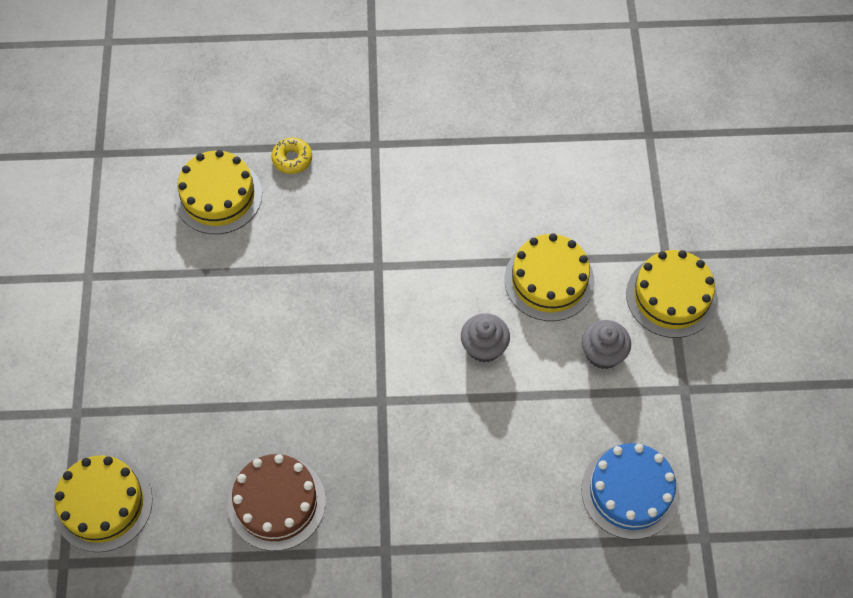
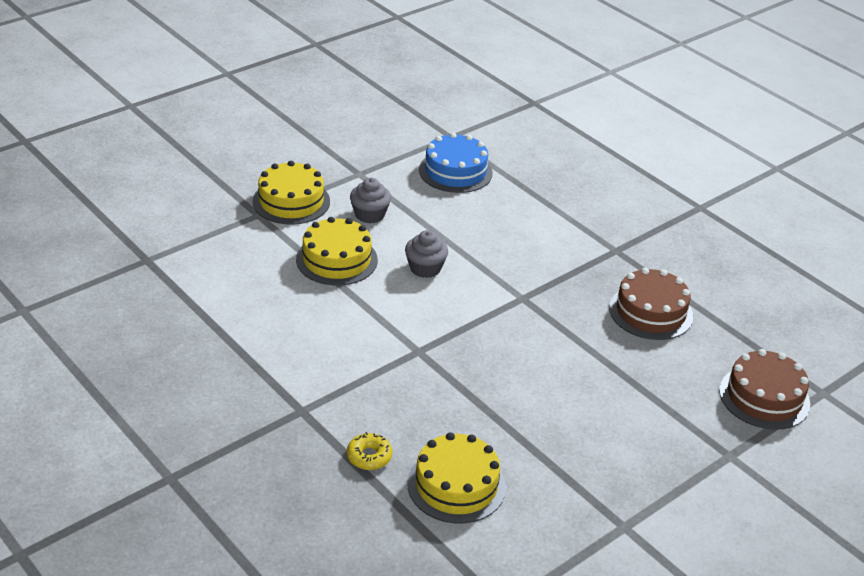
camera: 130 degrees left, 25 degrees down
(103, 504) = (764, 397): yellow cake -> brown cake

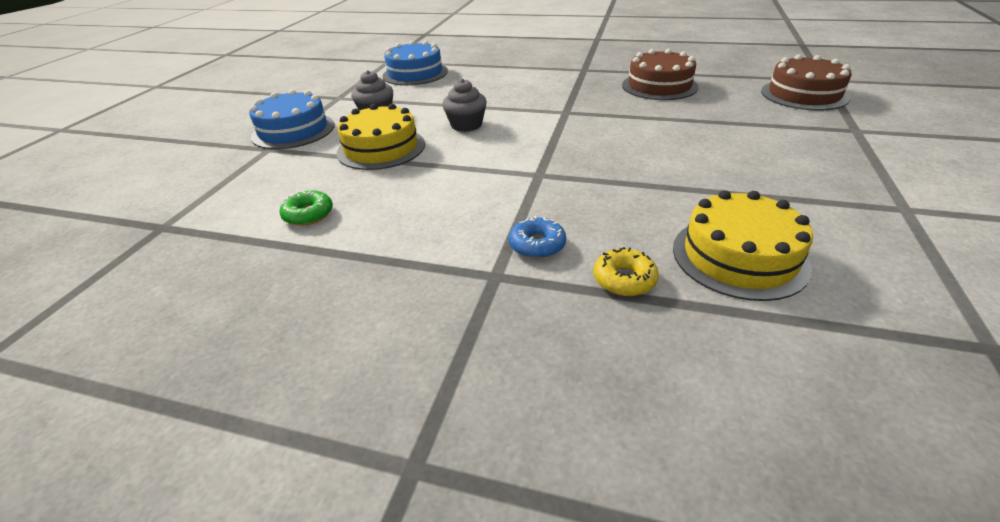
camera: 30 degrees left, 0 degrees up
(237, 299) = (308, 214): none -> green donut
(291, 201) = (293, 131): yellow cake -> blue cake
(348, 405) = (537, 245): none -> blue donut

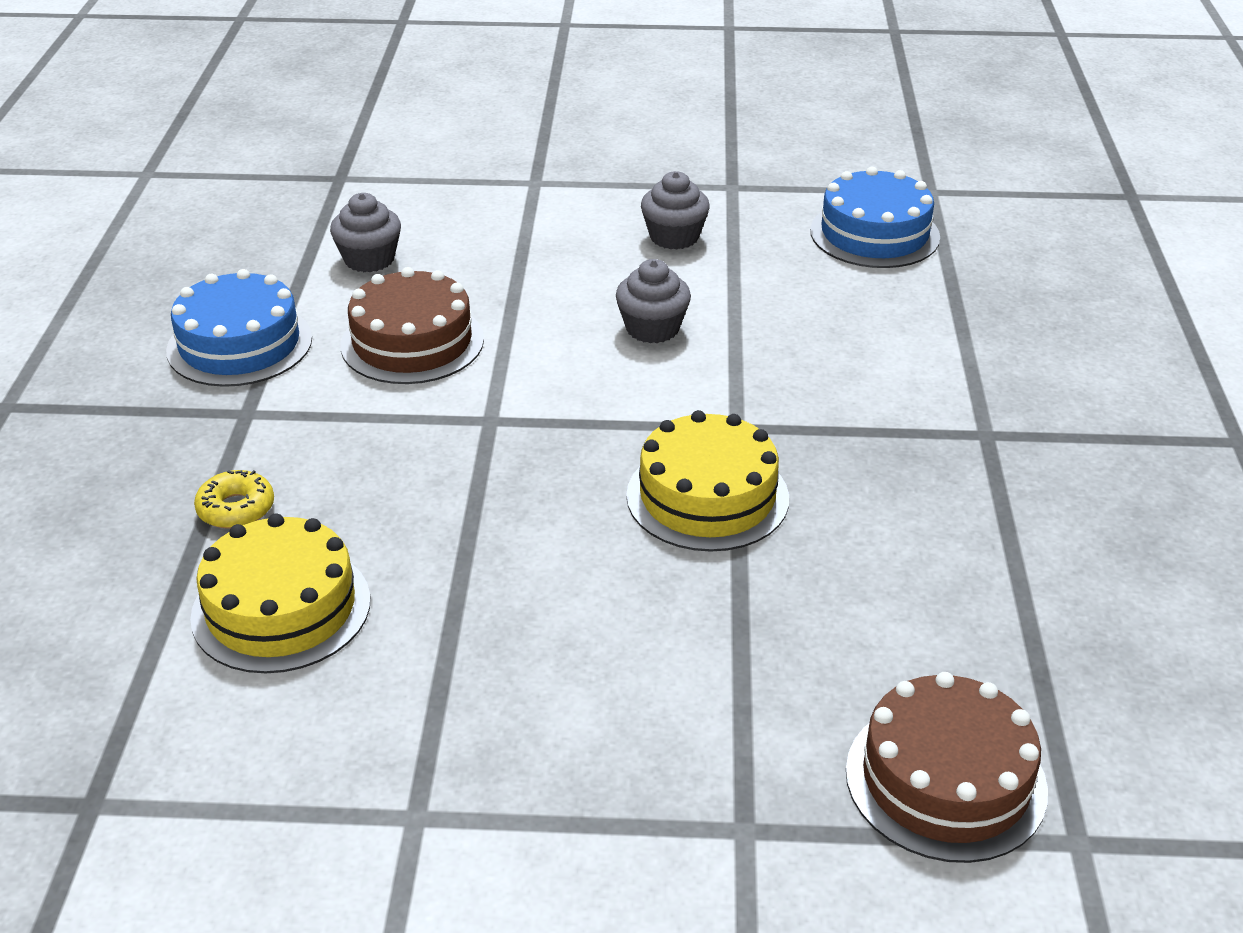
camera: 75 degrees right, 0 degrees up
(293, 131) = (596, 184): blue cake -> blue cake (239, 344)
(308, 214) = (369, 259): green donut -> grey cupcake
(381, 148) = (552, 268): yellow cake -> yellow cake (707, 496)
(537, 245) = (307, 436): blue donut -> none
(659, 86) = (920, 545): brown cake -> brown cake (412, 342)

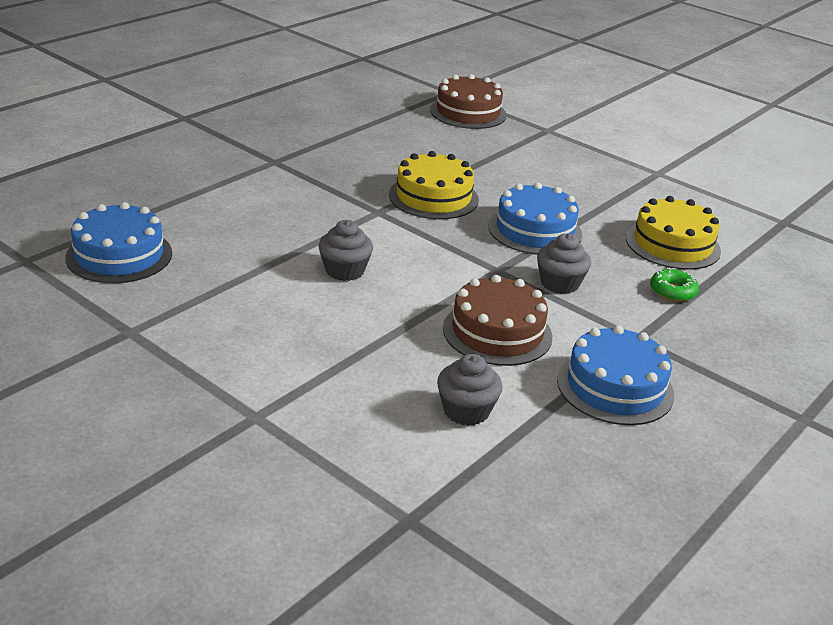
camera: 145 degrees left, 5 degrees down
(236, 509) = (672, 291): yellow donut -> green donut
(507, 515) = (535, 230): none -> blue cake
(674, 237) = (236, 316): grey cupcake -> grey cupcake (559, 283)

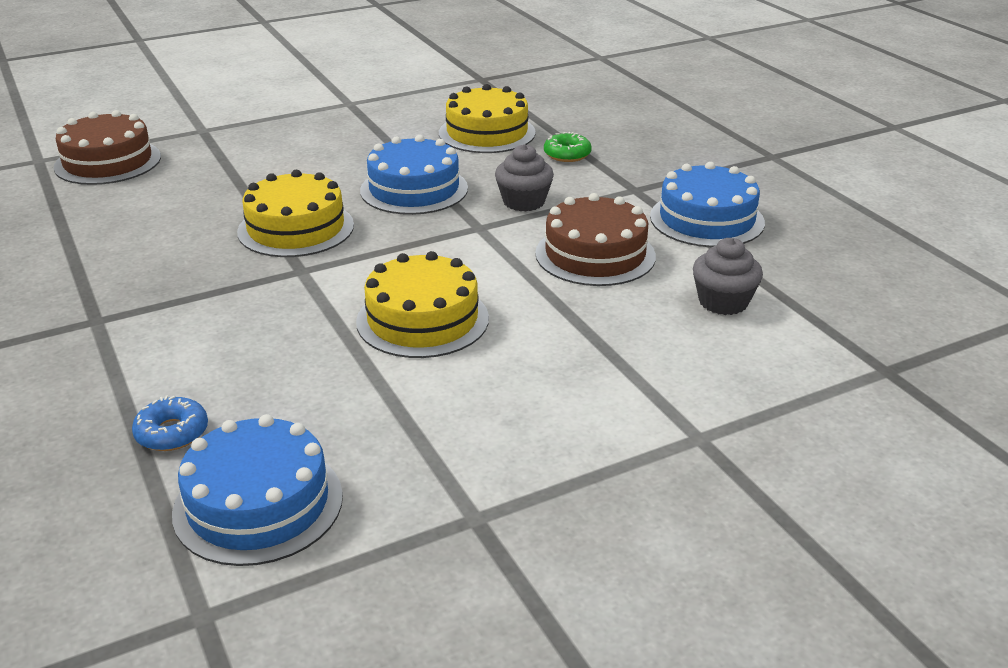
camera: 65 degrees left, 0 degrees up
(174, 213) = (172, 433): none -> blue donut
(344, 270) = (422, 320): grey cupcake -> yellow cake

